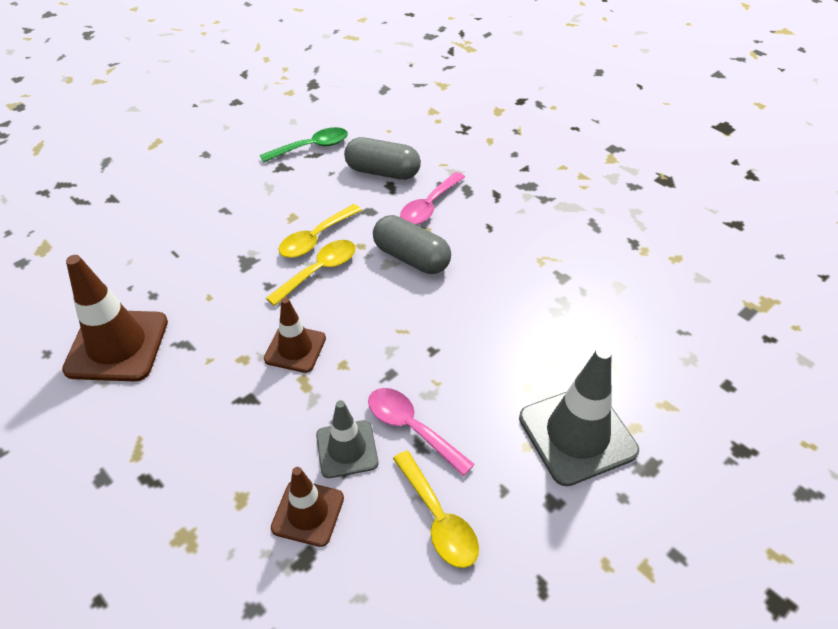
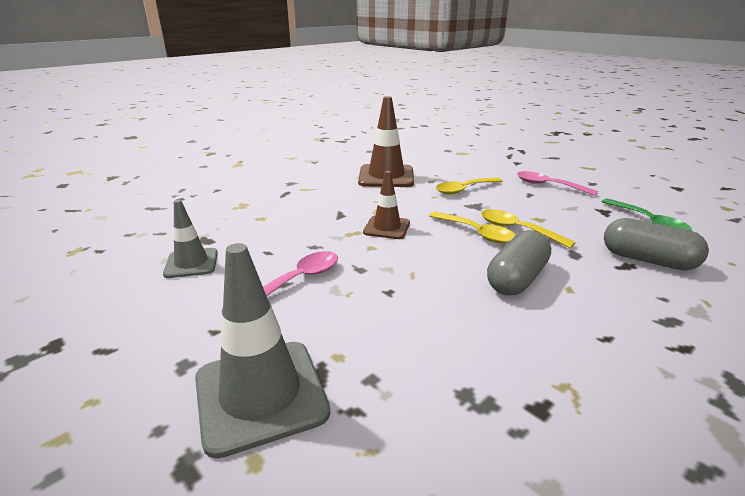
camera: 90 degrees right, 20 degrees down
(308, 513) = (239, 239): brown traffic cone -> none
(347, 449) = (287, 251): grey traffic cone -> grey traffic cone (191, 263)
(383, 172) = (647, 260): grey capsule -> grey capsule turned 75 degrees counterclockwise
(429, 206) = (612, 290): pink spoon -> pink spoon (548, 185)
(438, 519) = (204, 293): yellow spoon -> yellow spoon (464, 189)

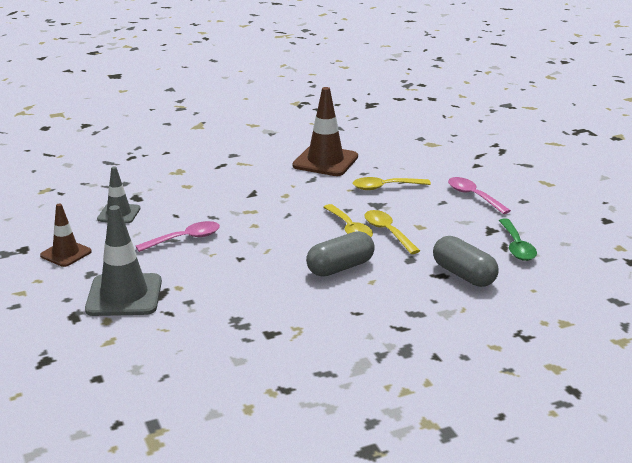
camera: 20 degrees right, 0 degrees up
(387, 228) = (280, 211): brown traffic cone -> brown traffic cone (66, 253)

